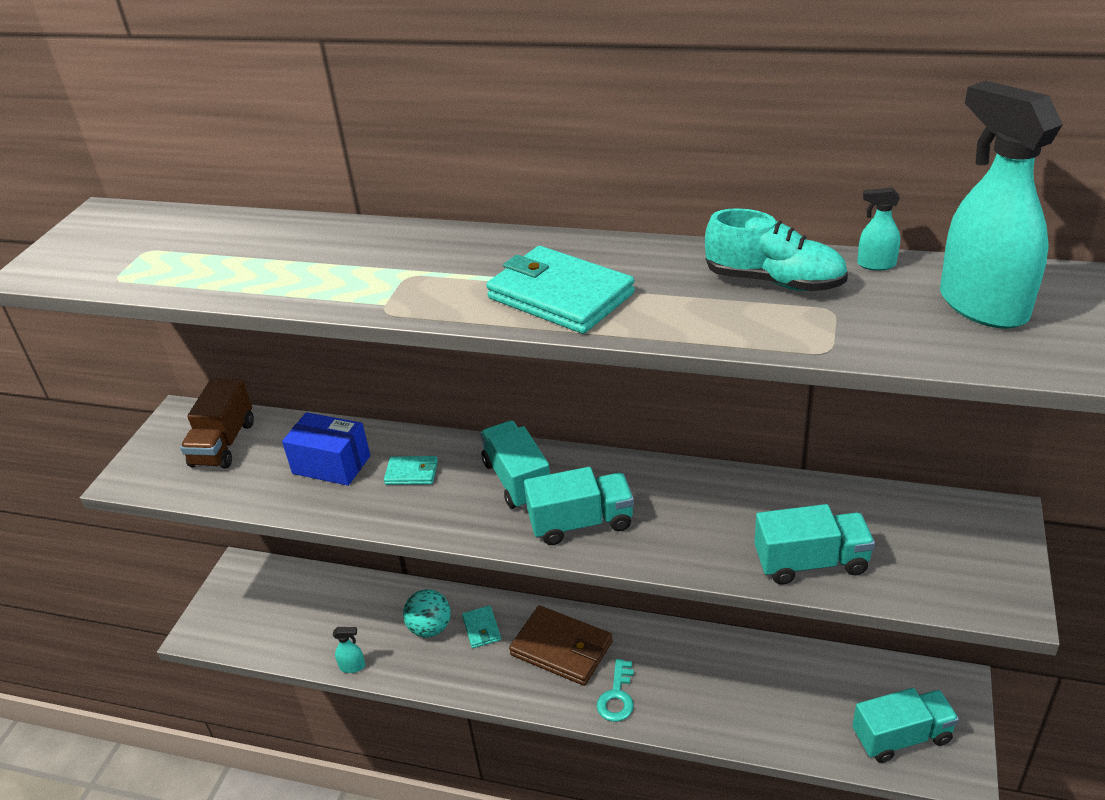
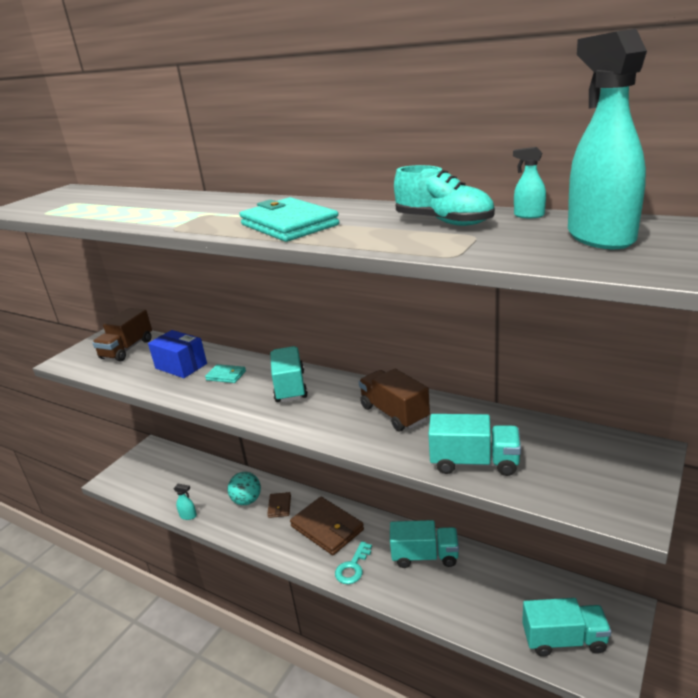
camera: 15 degrees right, 10 degrees down
(481, 629) = (279, 506): turquoise wallet -> brown wallet
(581, 523) = (318, 416): turquoise truck -> turquoise truck (425, 556)
(681, 504) = (394, 413): none -> brown truck

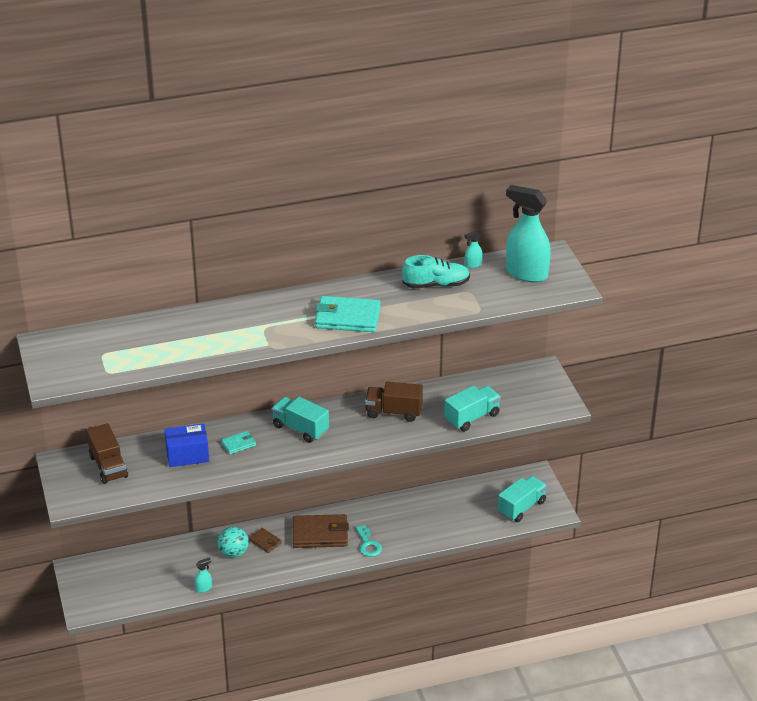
camera: 50 degrees left, 10 degrees up
(425, 556) = (404, 512): turquoise truck -> none

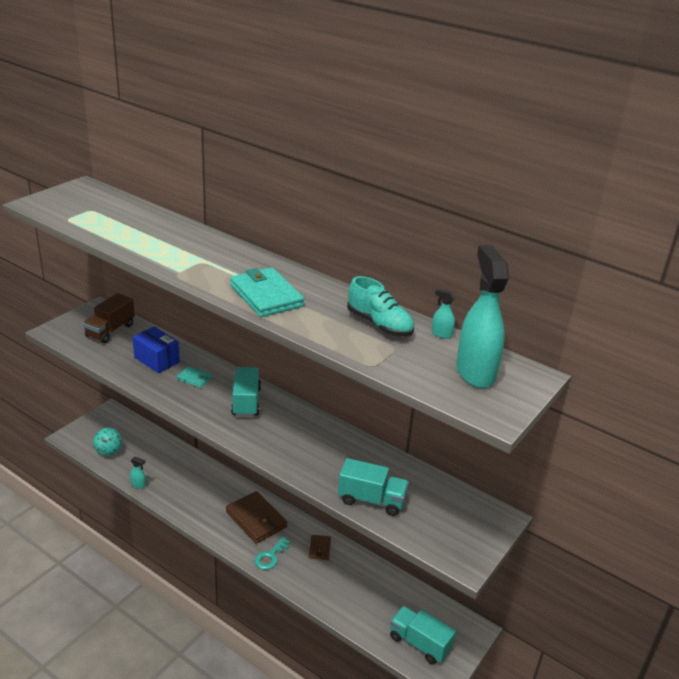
camera: 50 degrees right, 5 degrees down
(233, 553) = (191, 481): turquoise ball -> turquoise ball (109, 452)
(265, 542) = (219, 492): brown wallet -> brown wallet (319, 549)
(393, 412) = (324, 445): brown truck -> none
(521, 507) = (419, 643): turquoise truck -> turquoise truck turned 150 degrees counterclockwise

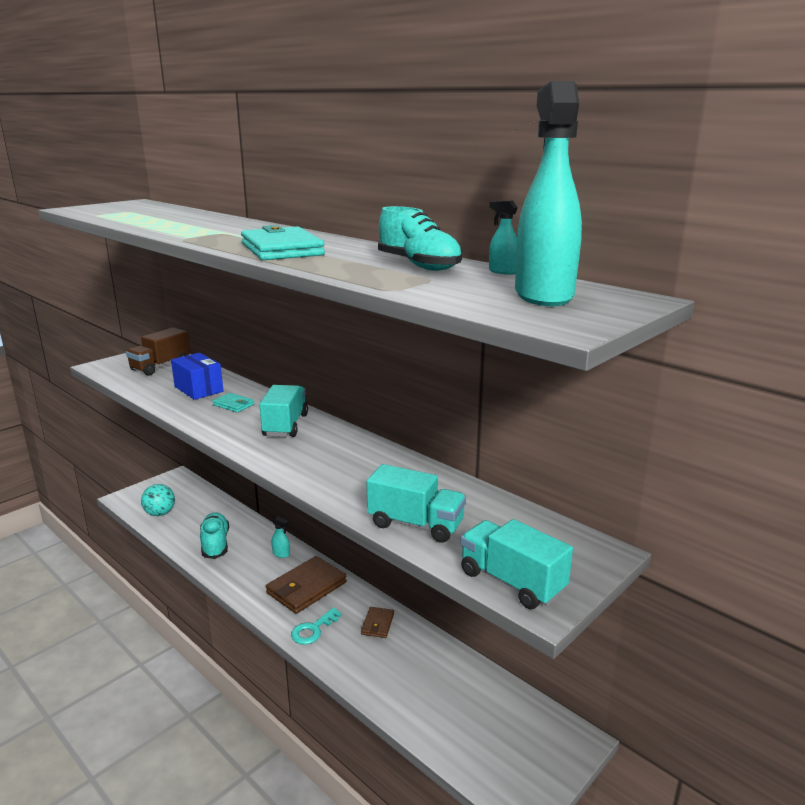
camera: 10 degrees right, 10 degrees down
(138, 485) = (180, 546): turquoise spray bottle -> turquoise spray bottle (281, 554)
(168, 481) = (215, 544): none -> turquoise shoe
(256, 519) = (306, 588): brown wallet -> brown wallet turned 75 degrees clockwise
(419, 643) = (495, 753): turquoise truck -> turquoise truck (512, 582)

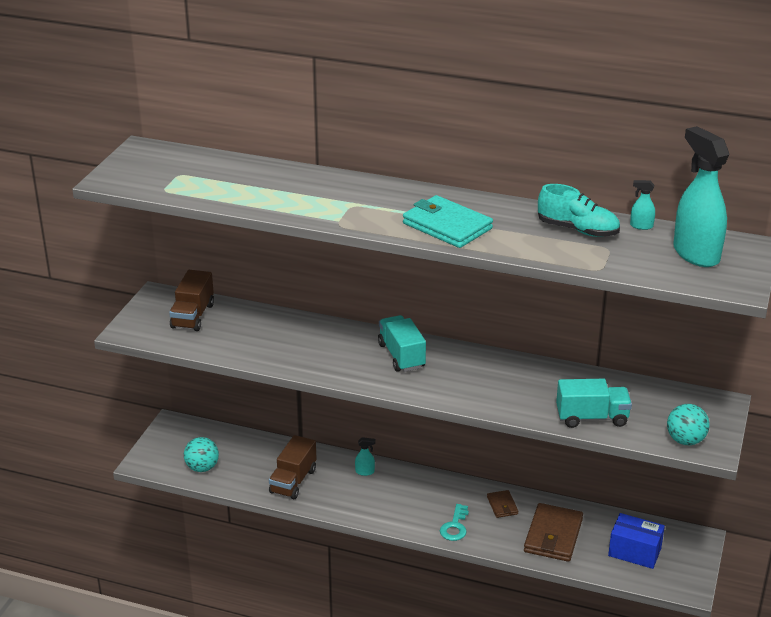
camera: 25 degrees left, 10 degrees up
(198, 389) = (271, 335): blue box -> blue box (634, 552)
(215, 544) = (293, 481): turquoise shoe -> brown truck
(233, 405) = (328, 345): turquoise wallet -> none
(306, 588) = (417, 495): brown wallet -> brown wallet (553, 536)
(512, 582) = (685, 440): turquoise truck -> turquoise ball

